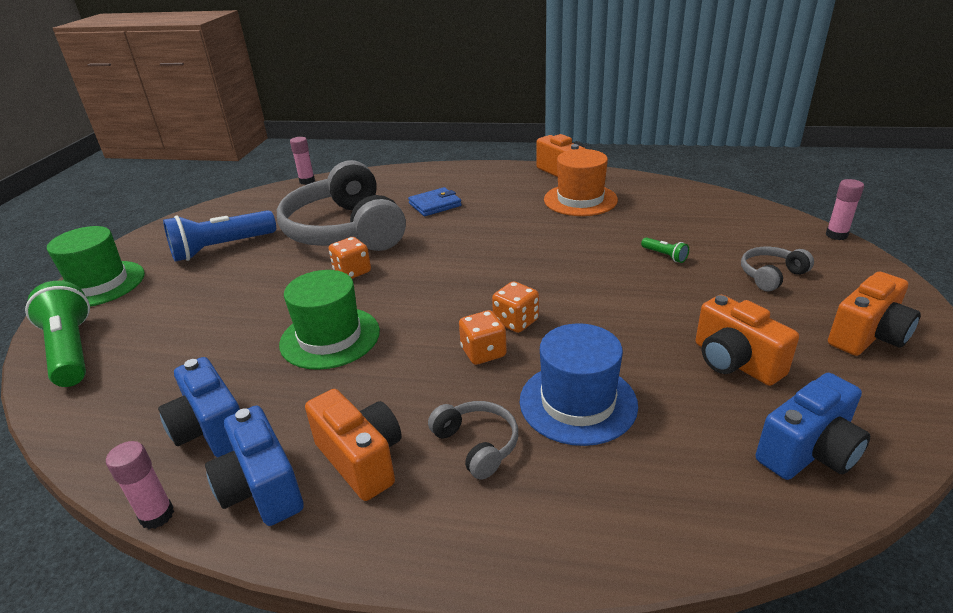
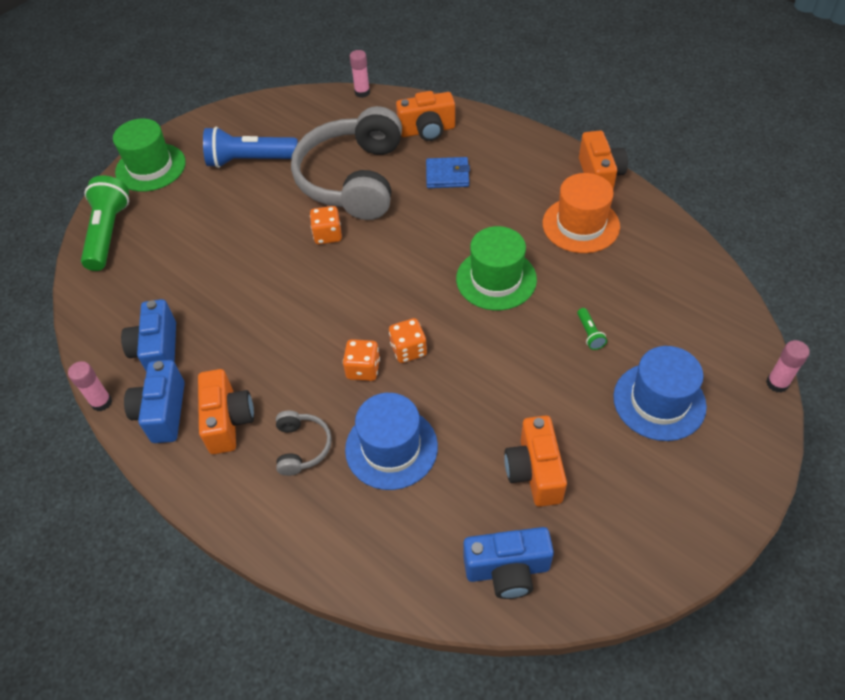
camera: 30 degrees right, 20 degrees up
(330, 337) = (271, 301): green hat -> green hat (496, 279)
(771, 275) = (659, 401): grey headphones -> blue hat
(868, 336) = (667, 503): orange camera -> orange camera (427, 131)

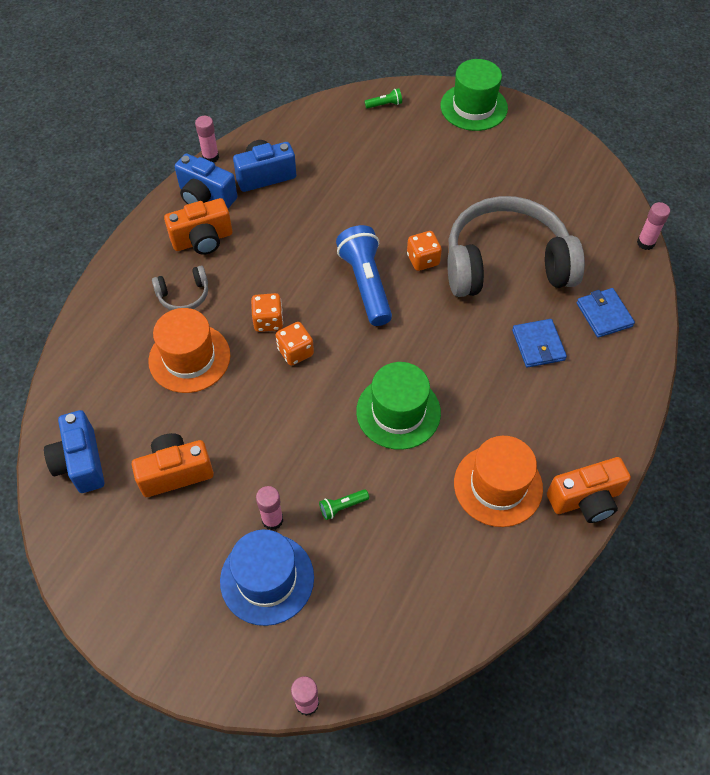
camera: 75 degrees right, 5 degrees up
(108, 233) = (384, 105): green flashlight -> green flashlight, size x0.42
(163, 412) = (206, 197): blue camera -> blue camera turned 135 degrees counterclockwise
(250, 161) = (506, 175): blue flashlight -> blue flashlight (365, 284)
(391, 448) = (189, 358): blue hat -> orange hat
(427, 131) = (604, 314): orange camera -> blue wallet
(598, 390) = (272, 520): none -> pink glue stick

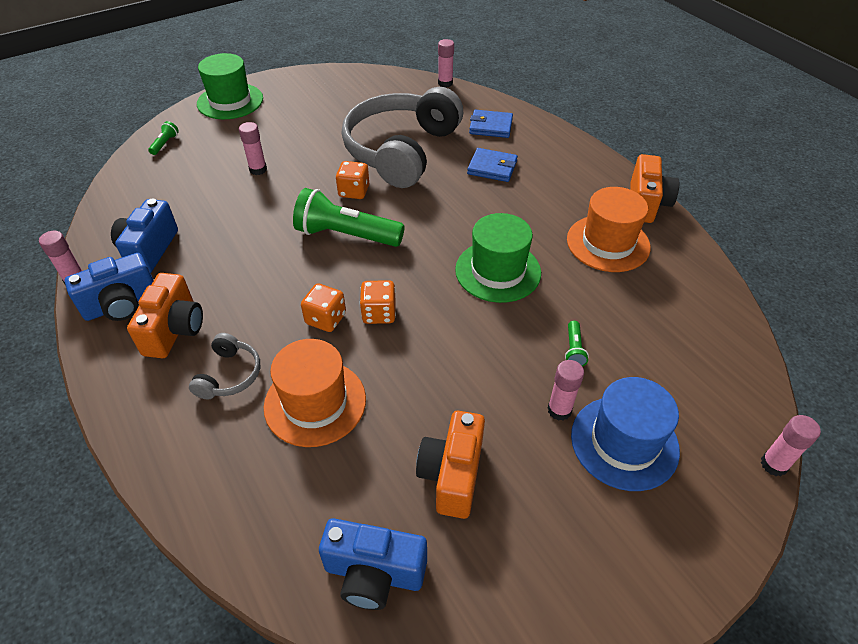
camera: 60 degrees left, 10 degrees down
(365, 284) = (346, 235): blue flashlight -> green flashlight
(400, 181) = (258, 169): none -> pink glue stick

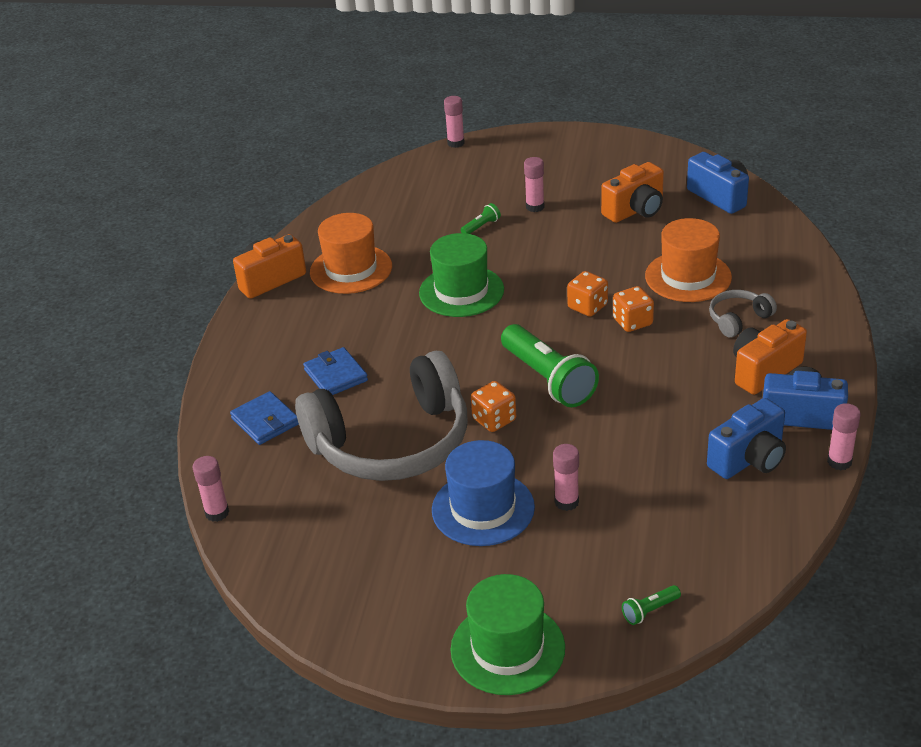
camera: 135 degrees left, 10 degrees down
(624, 442) = (519, 181): blue hat -> blue hat (483, 508)

